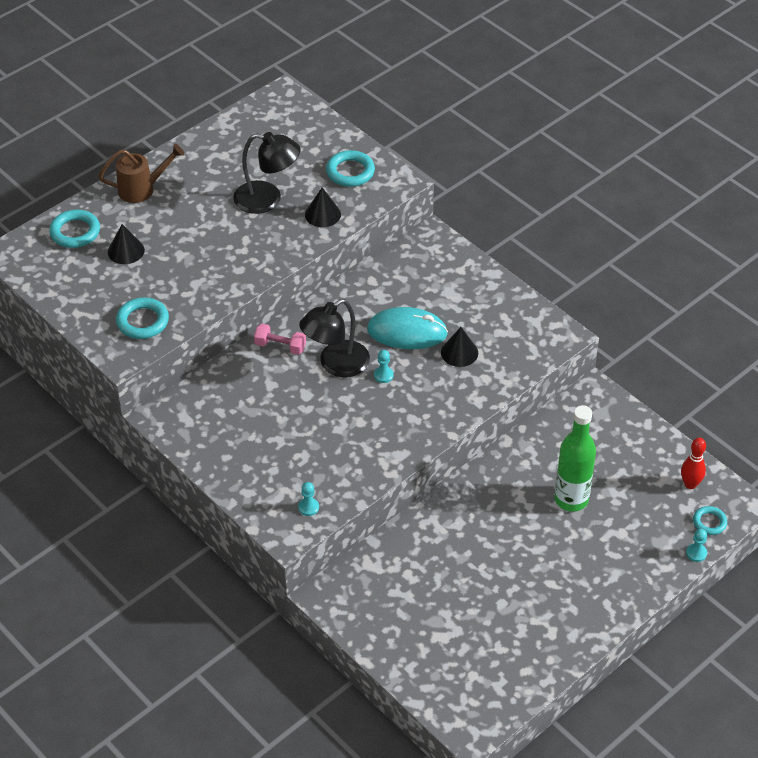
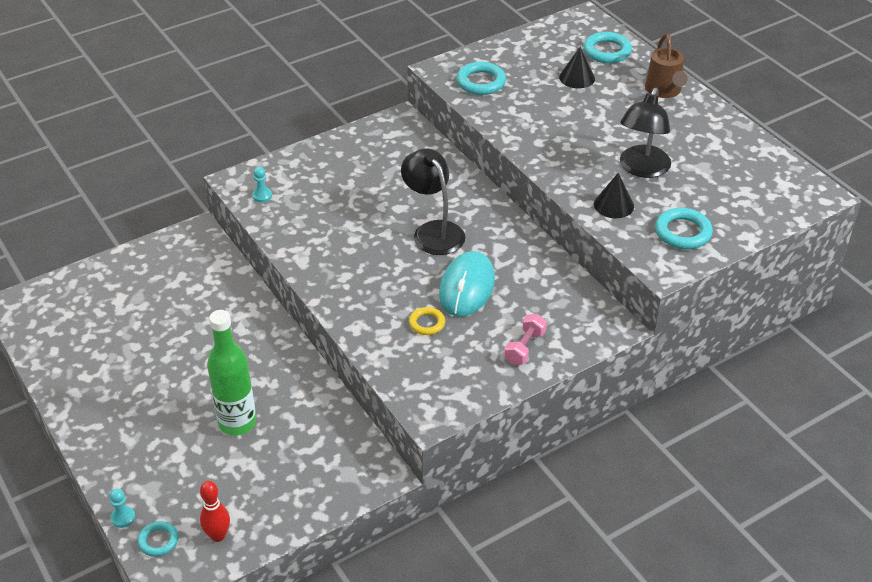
camera: 100 degrees right, 5 degrees down
(280, 346) = (467, 197): pink dumbbell -> pink dumbbell (524, 348)
(383, 375) = (409, 262): turquoise pawn -> none
(459, 352) = (427, 323): black cone -> yellow ring

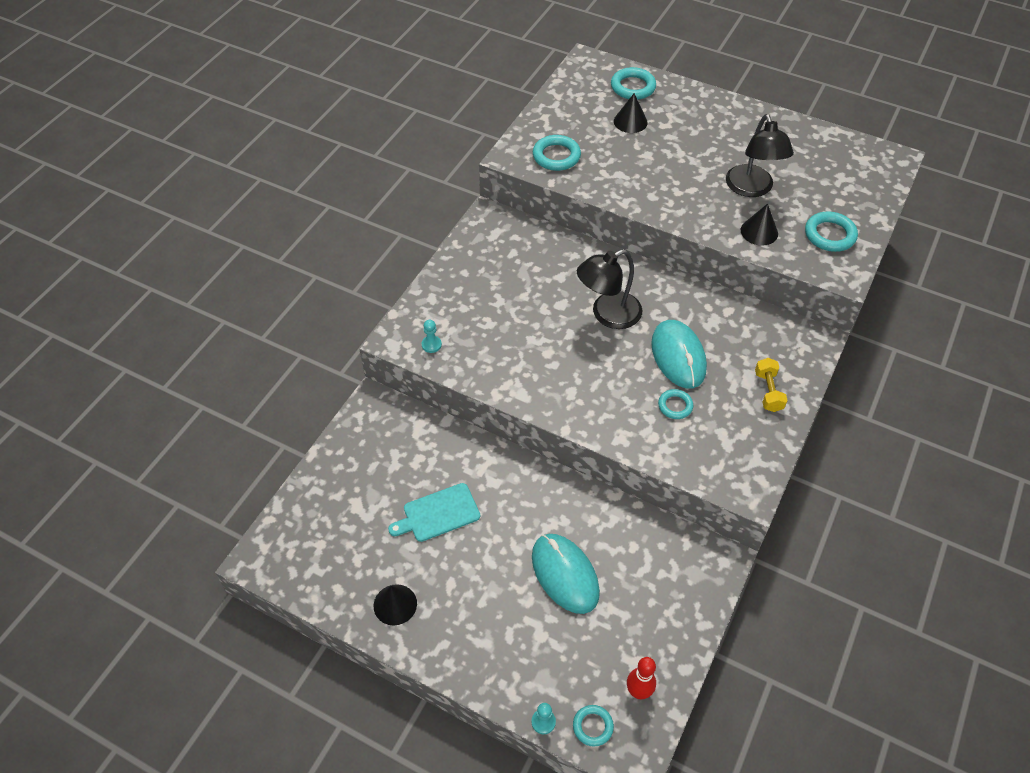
camera: 30 degrees left, 10 degrees up
(86, 381) = (395, 604): none -> black cone
(176, 333) = (438, 513): none -> turquoise cutting board
(237, 422) = (565, 574): green bottle -> turquoise mouse
(427, 323) = (675, 406): yellow ring -> turquoise ring
(433, 231) = (607, 315): black lamp -> black lamp turned 60 degrees counterclockwise
(524, 348) = (768, 391): pink dumbbell -> yellow dumbbell
(664, 91) = (708, 108): brown watering can -> none

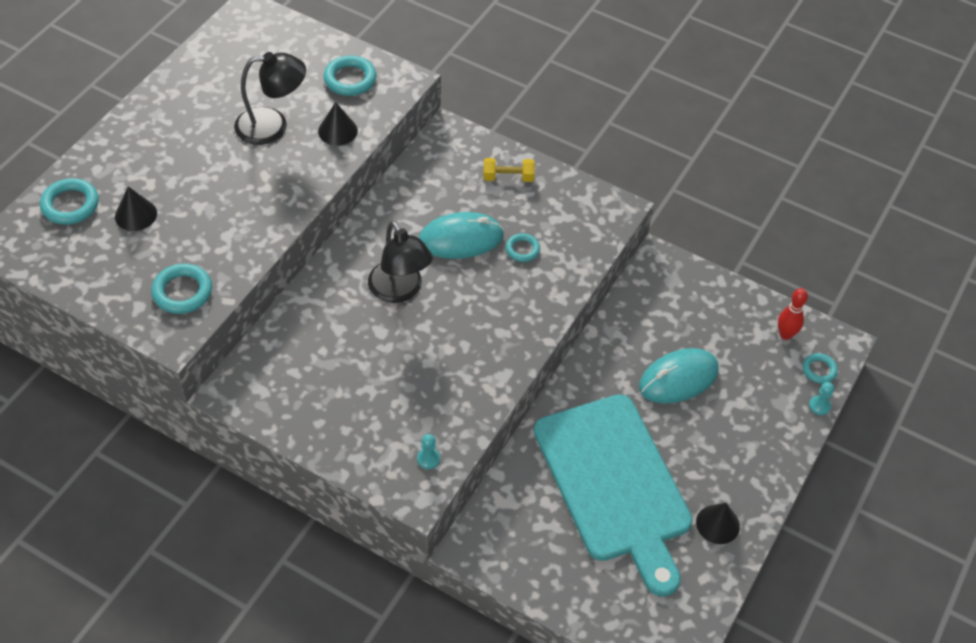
camera: 90 degrees left, 0 degrees up
(438, 513) = (614, 484): turquoise cutting board -> turquoise cutting board, size x2.32

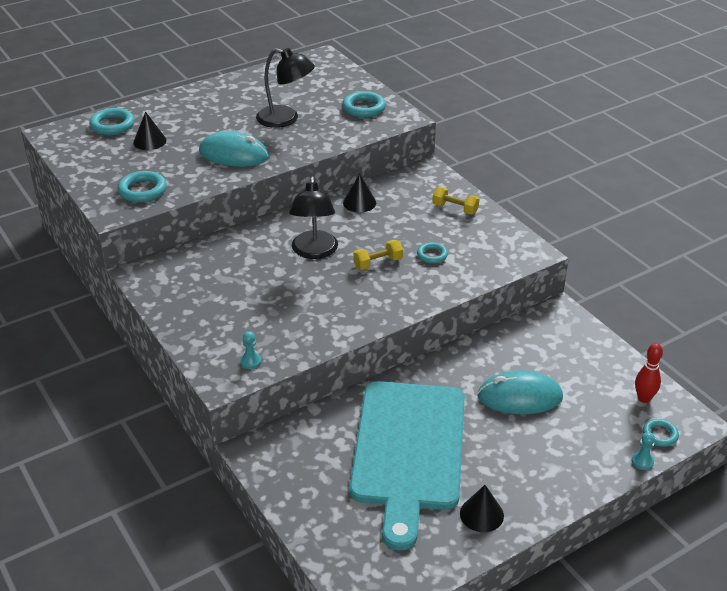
camera: 30 degrees right, 15 degrees down
(337, 131) = (330, 133): black cone -> black cone (359, 202)
(461, 239) = (387, 235): turquoise mouse -> turquoise mouse (233, 154)
(475, 281) = (378, 263): none -> yellow dumbbell

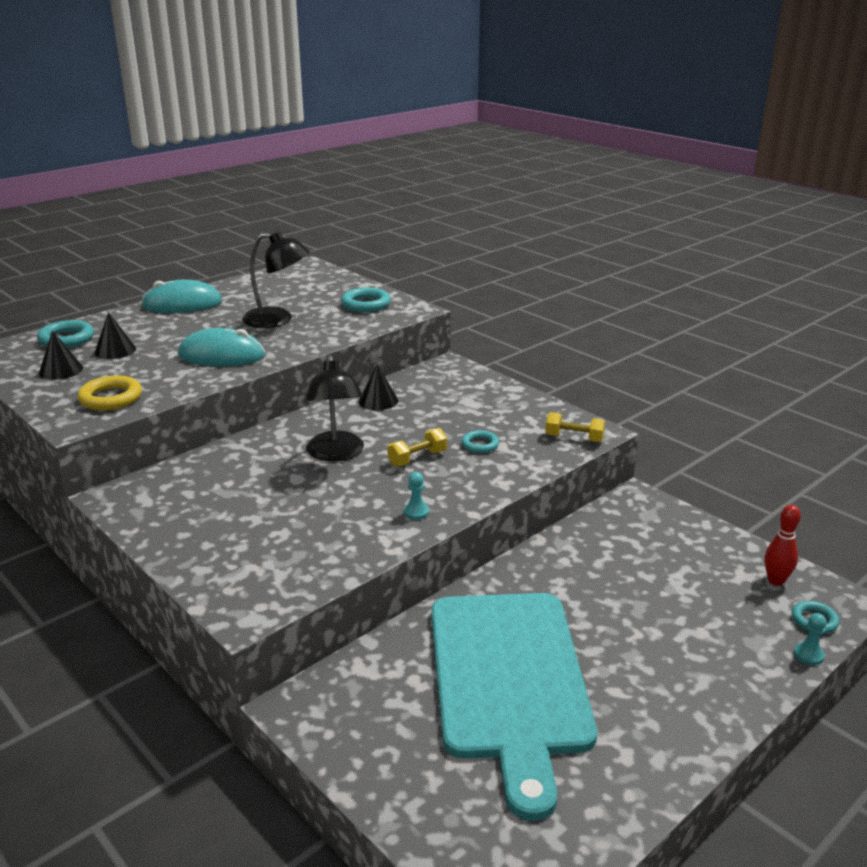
camera: 10 degrees left, 10 degrees down
(142, 190) = (111, 398): turquoise ring -> yellow ring
(250, 361) = (279, 585): turquoise pawn -> turquoise pawn (416, 512)
(455, 209) = (491, 397): yellow dumbbell -> yellow dumbbell (574, 438)
(481, 514) = (633, 752): black cone -> black cone (61, 370)
(519, 397) = (627, 596): turquoise mouse -> turquoise mouse (182, 304)

